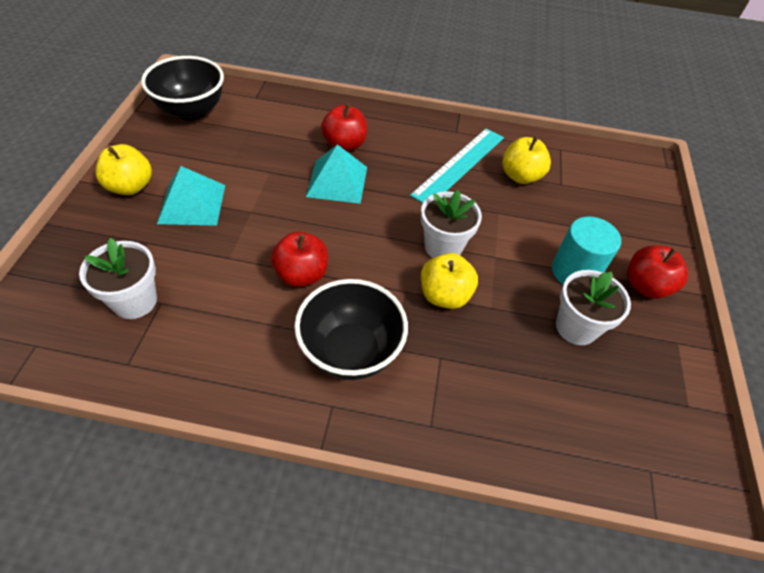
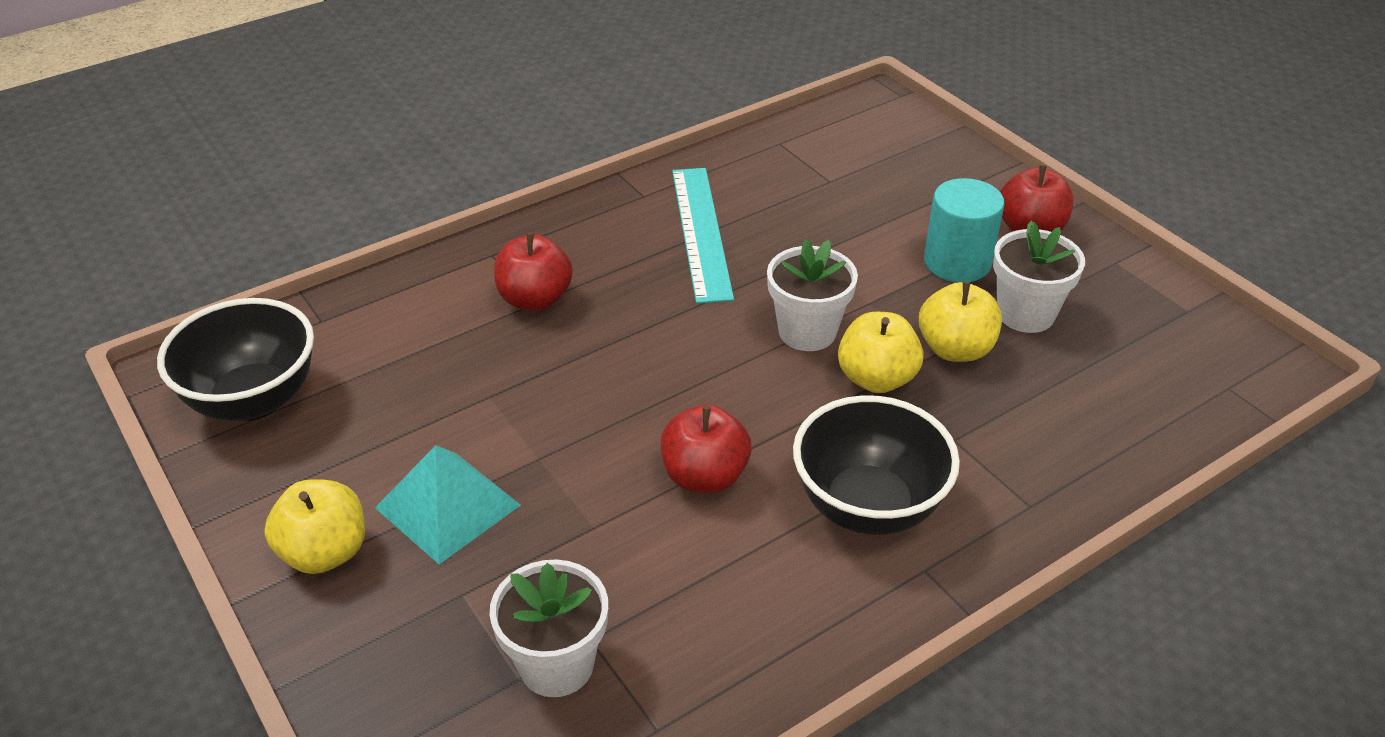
camera: 40 degrees left, 10 degrees down
(337, 181) = (590, 347): turquoise pyramid -> none
(520, 176) = (780, 200): yellow apple -> yellow apple (955, 349)

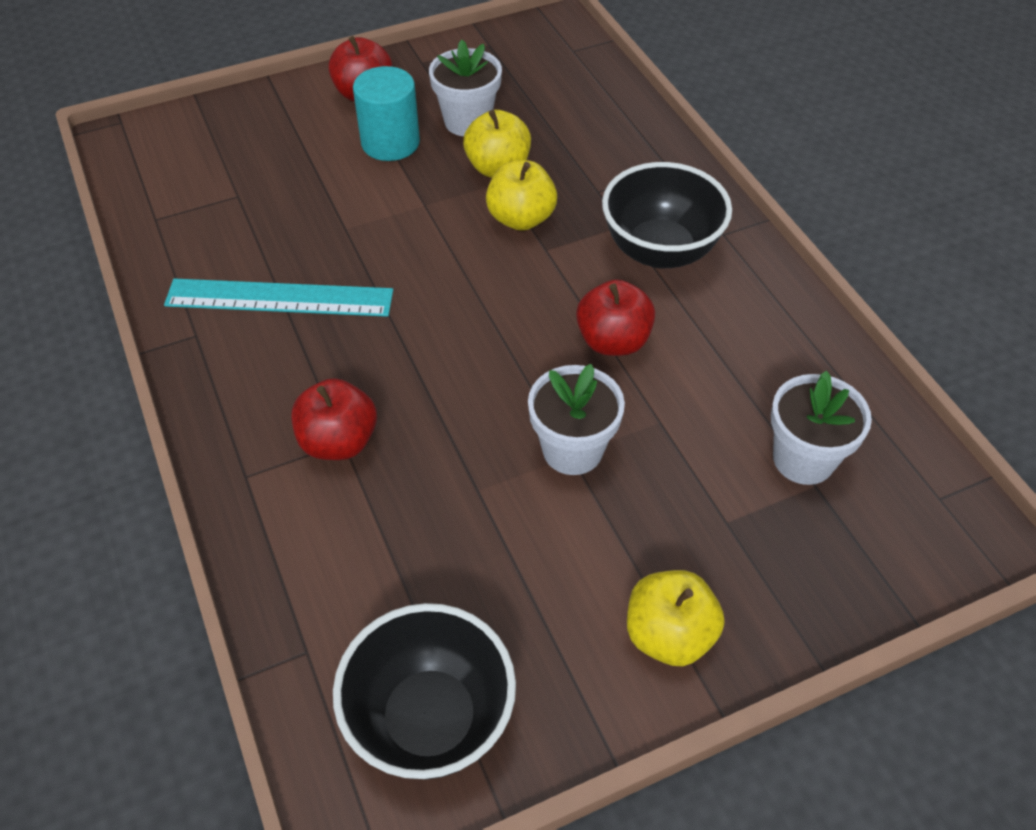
camera: 80 degrees left, 10 degrees up
(448, 506) = (622, 529): turquoise pyramid -> none
(807, 332) = (451, 249): white flower pot -> white flower pot (572, 450)

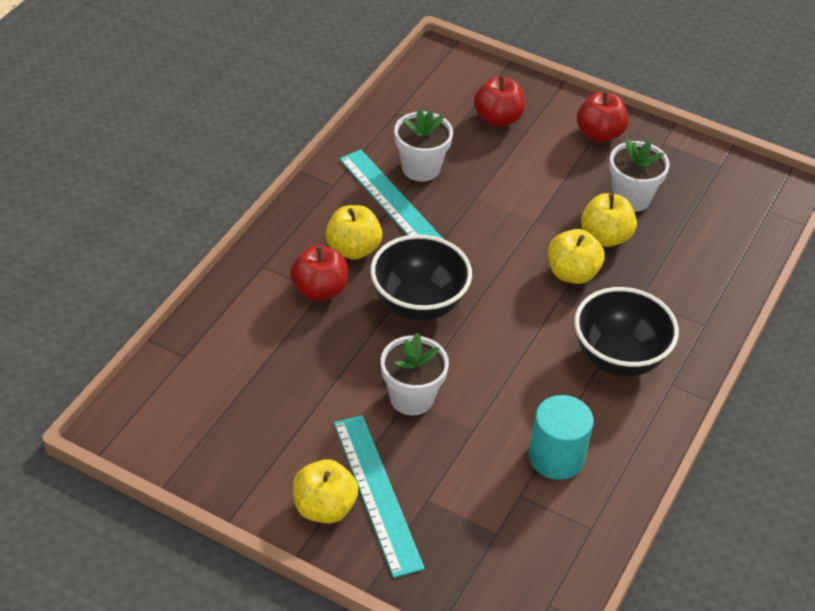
camera: 50 degrees right, 5 degrees down
(309, 373) = (353, 249): none -> yellow apple
(390, 143) = (570, 173): turquoise cylinder -> turquoise cylinder (556, 457)
(430, 719) = (188, 429): black bowl -> black bowl (418, 304)
(613, 341) = (515, 374): red apple -> red apple (498, 119)
(685, 567) = (377, 493): none -> turquoise ruler
(803, 459) = (512, 517): white flower pot -> white flower pot (420, 168)

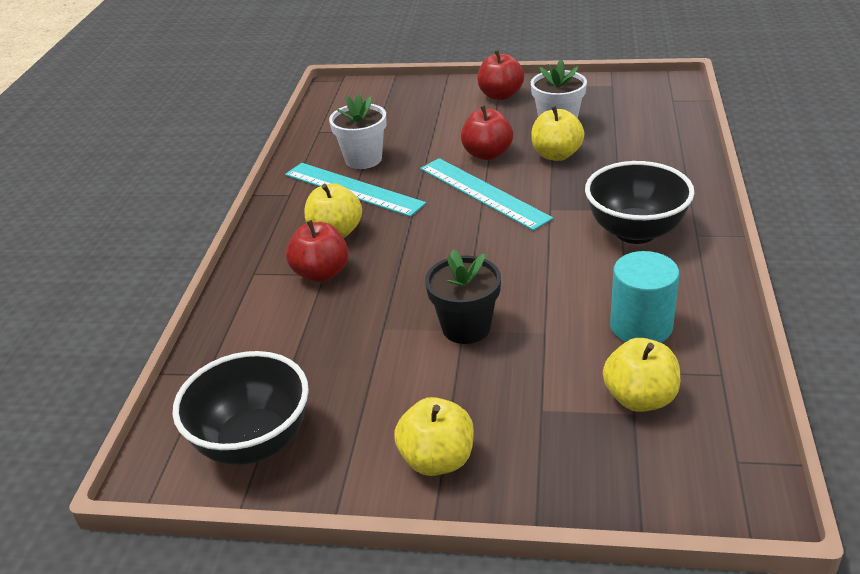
camera: 15 degrees left, 10 degrees down
(377, 493) = (485, 424): turquoise ruler -> turquoise ruler (483, 193)
(411, 398) = (466, 327): white flower pot -> black flower pot
(418, 304) = (424, 253): black bowl -> black bowl (254, 442)
(498, 119) = (409, 110): red apple -> red apple (487, 154)
(572, 273) = (547, 187): yellow apple -> yellow apple (640, 398)

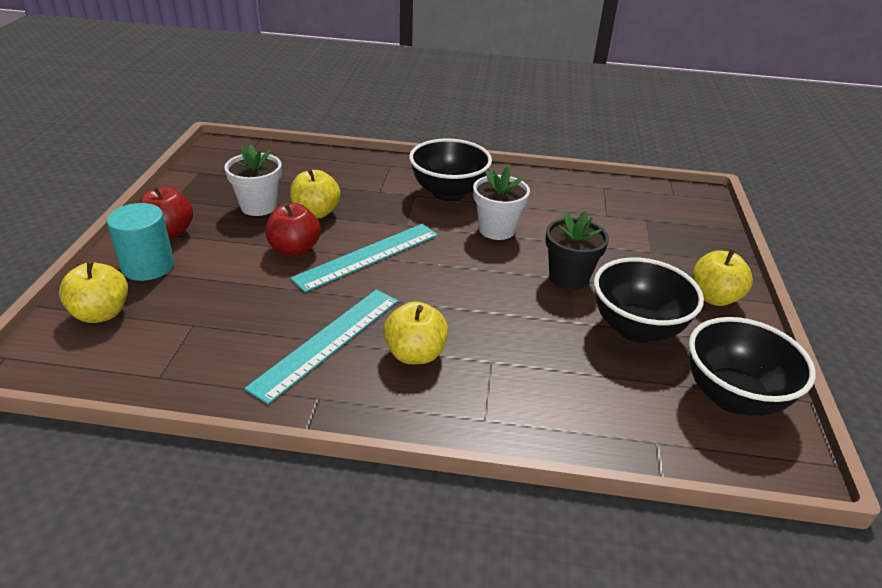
camera: 95 degrees left, 0 degrees up
(321, 273) = (489, 363): red apple -> none
(363, 159) = (261, 334): white flower pot -> white flower pot (497, 229)
(371, 376) = (636, 329): none -> black bowl
(640, 398) = (632, 215): yellow apple -> yellow apple (101, 313)
(641, 326) = (561, 205): turquoise cylinder -> turquoise cylinder (148, 266)

